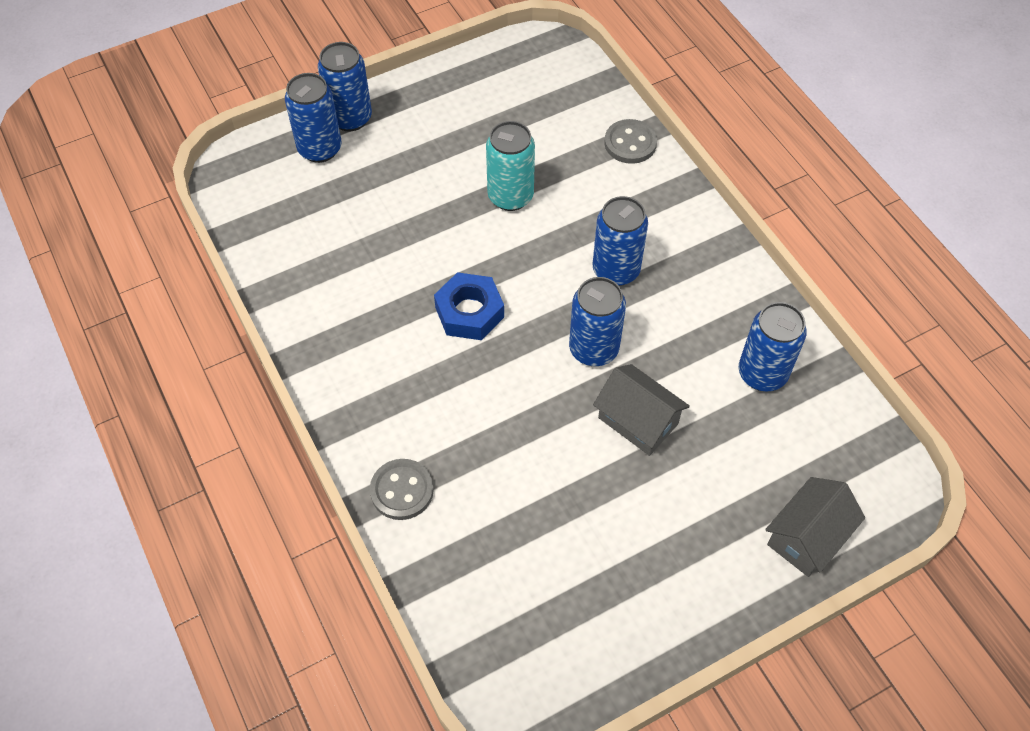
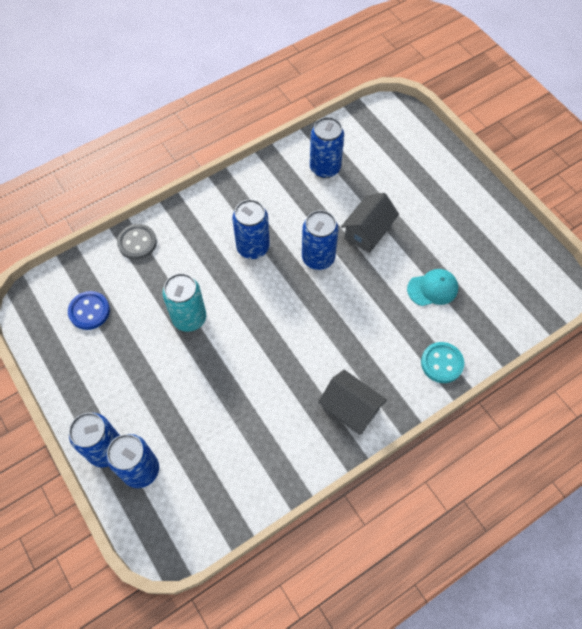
camera: 95 degrees left, 5 degrees up
(402, 490) = (442, 363): grey button -> turquoise button
(469, 312) = (296, 336): blue nut -> none
(528, 498) = (432, 289): none -> turquoise cap
(531, 98) = (89, 311): none -> blue button
(807, 537) = (428, 150): grey house -> grey house (350, 408)

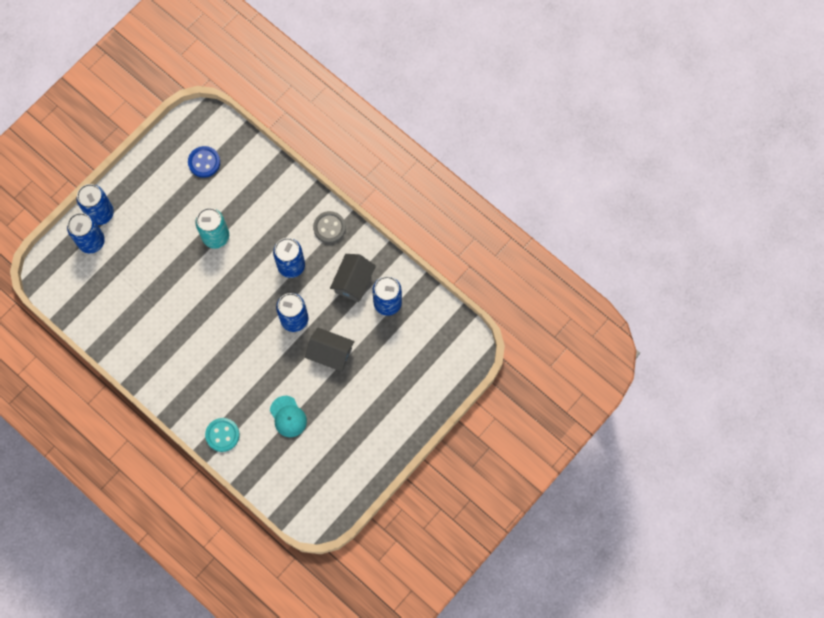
camera: 75 degrees right, 10 degrees up
(137, 242) = (273, 175): grey button -> grey button (329, 228)
(350, 408) = (169, 374): grey house -> grey house (353, 282)

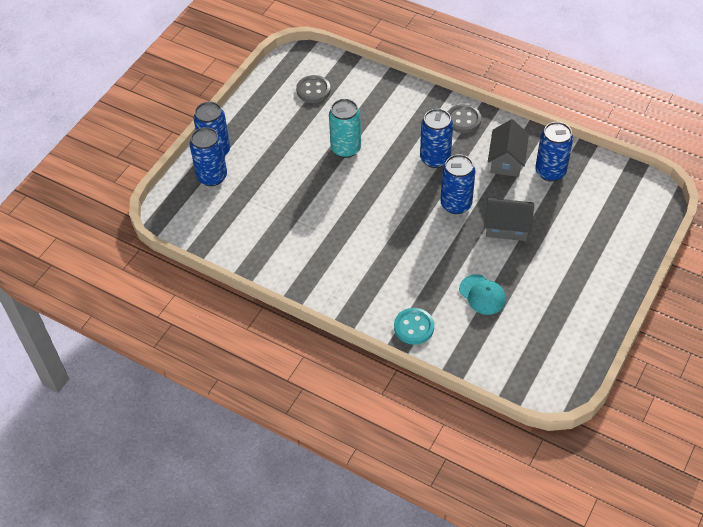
camera: 10 degrees left, 20 degrees down
(204, 162) = (313, 90): blue button -> grey button

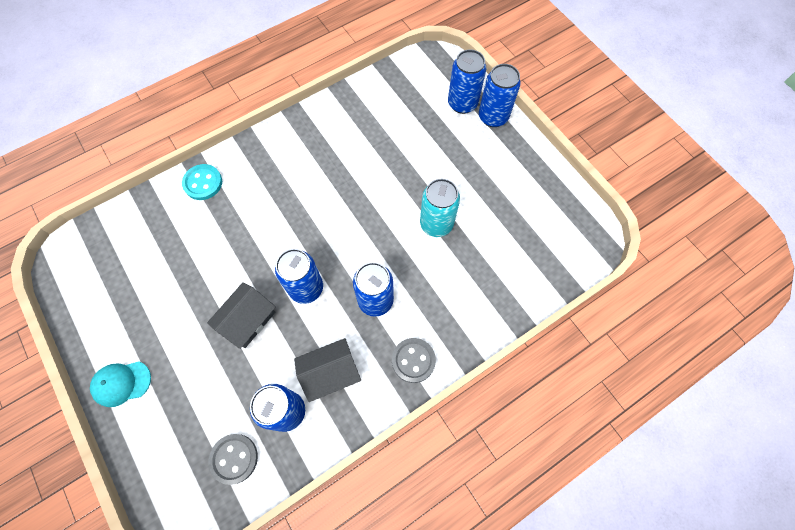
camera: 115 degrees right, 15 degrees up
(313, 90) = (535, 231): grey button -> grey button (234, 458)
(482, 295) = (193, 254): turquoise cap -> turquoise cap (121, 383)
(506, 160) = (330, 373): grey house -> grey house turned 60 degrees counterclockwise

